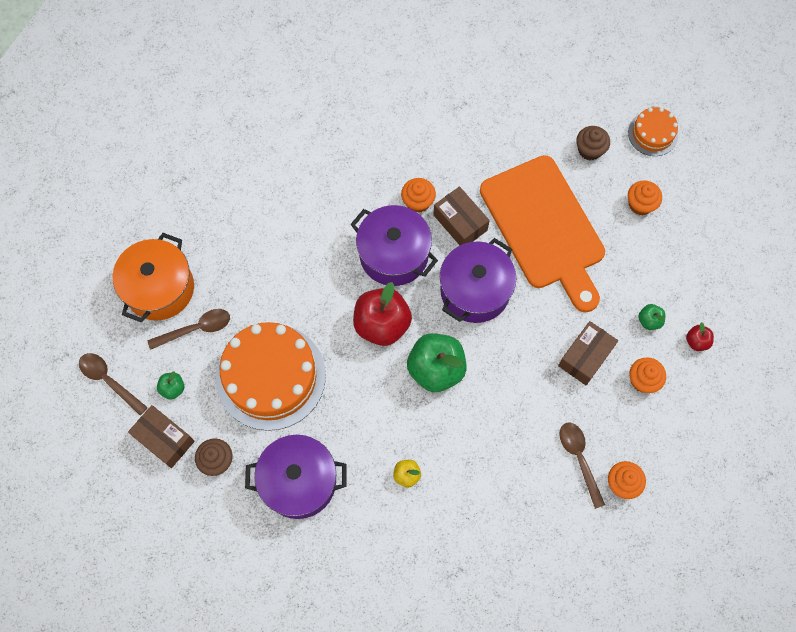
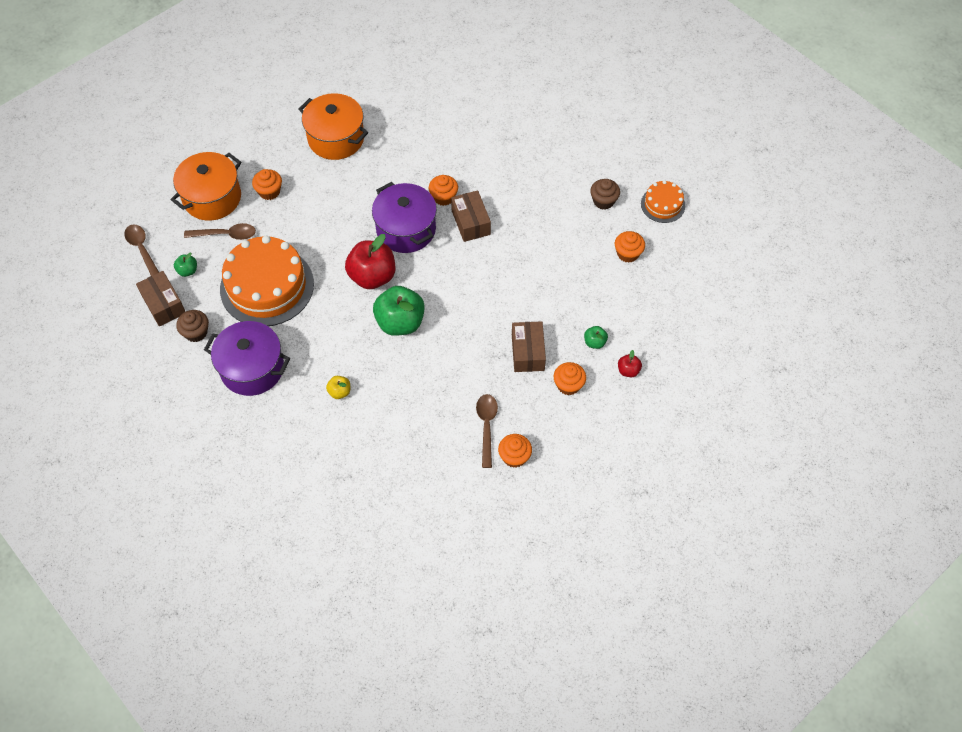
camera: 20 degrees right, 10 degrees down
(221, 259) = (269, 191): none -> orange cupcake
(267, 168) = (336, 138): none -> orange pot
(475, 291) = (459, 275): purple pot -> none
(544, 228) = (538, 247): orange cutting board -> none
(585, 357) = (528, 352): brown box -> brown box turned 60 degrees counterclockwise

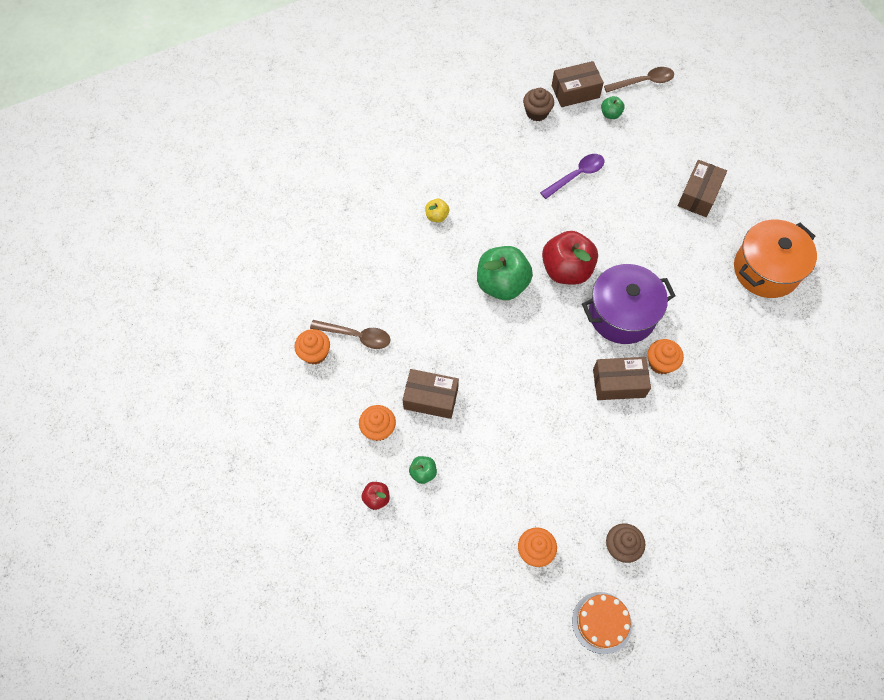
camera: 105 degrees right, 5 degrees up
(212, 198) = (699, 144): orange pot -> none
(226, 234) = (649, 150): brown spoon -> none
(252, 368) = (484, 150): purple pot -> none
(267, 286) = (576, 175): orange cake -> purple spoon
(269, 191) = (698, 195): orange cupcake -> brown box

